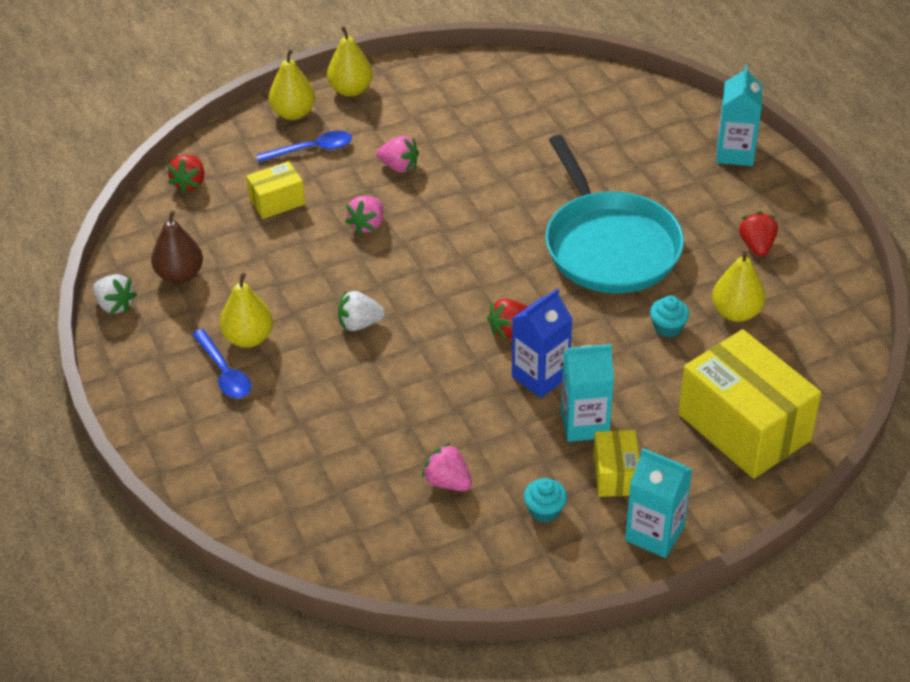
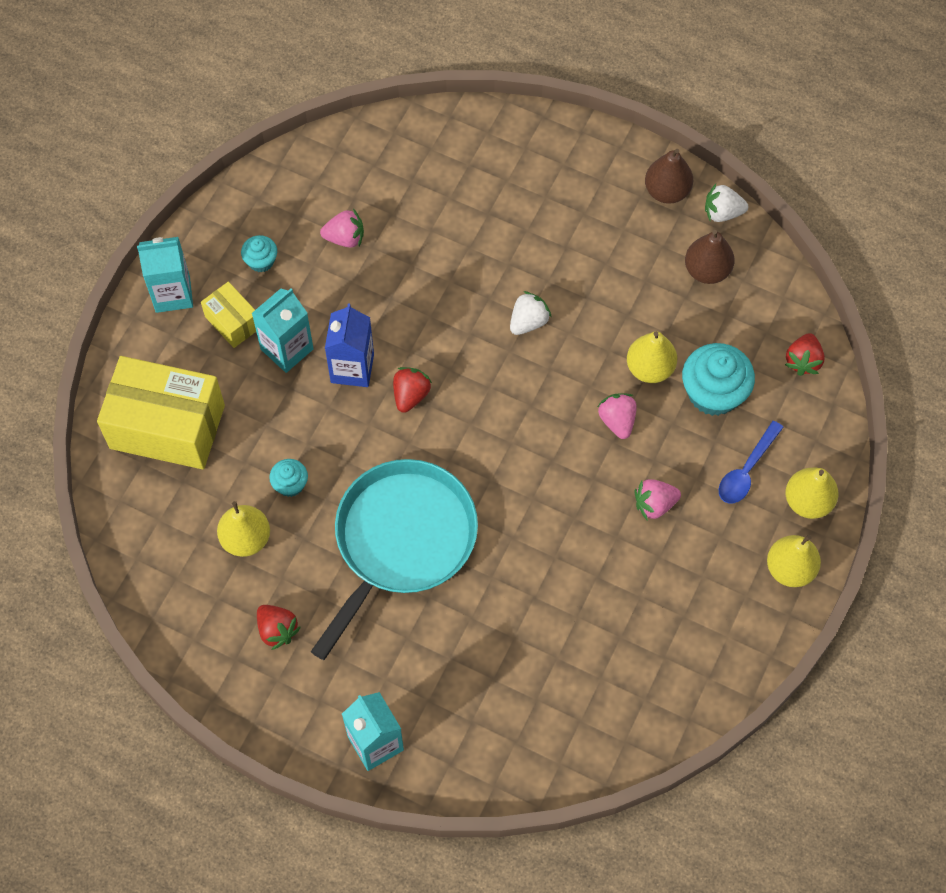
camera: 140 degrees right, 20 degrees up
(136, 347) = (667, 191): none -> brown pear
(189, 183) = (803, 361): red strawberry -> red strawberry turned 135 degrees counterclockwise
(224, 373) = (581, 214): blue spoon -> none
(248, 338) = (596, 253): yellow pear -> yellow pear (649, 368)
(277, 201) = (713, 393): yellow box -> turquoise cupcake
(609, 246) = (401, 540): turquoise pan -> turquoise pan turned 90 degrees clockwise

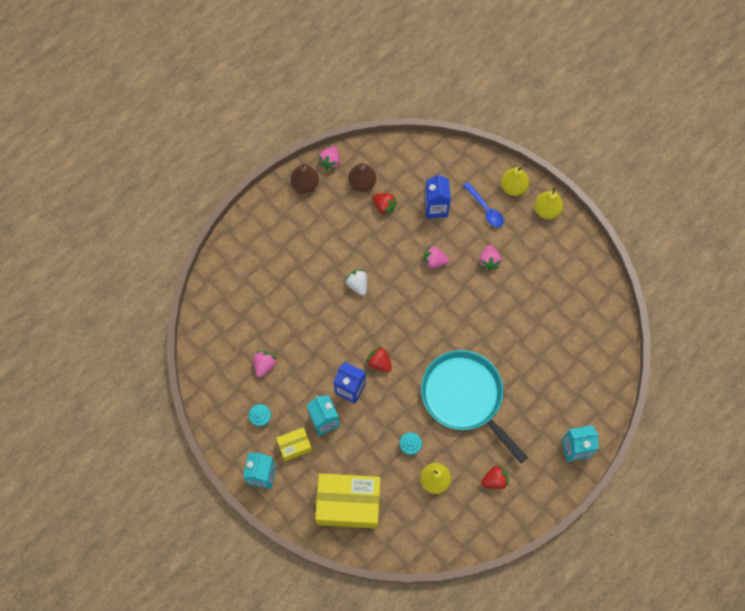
camera: 70 degrees left, 5 degrees up
(167, 426) = (348, 504): yellow box -> yellow box turned 60 degrees clockwise
(649, 368) = (409, 233): yellow pear -> none
(713, 393) = (436, 208): turquoise cupcake -> blue carton
(722, 213) = (330, 161): white strawberry -> pink strawberry
(803, 361) = (433, 157): red strawberry -> red strawberry (384, 206)

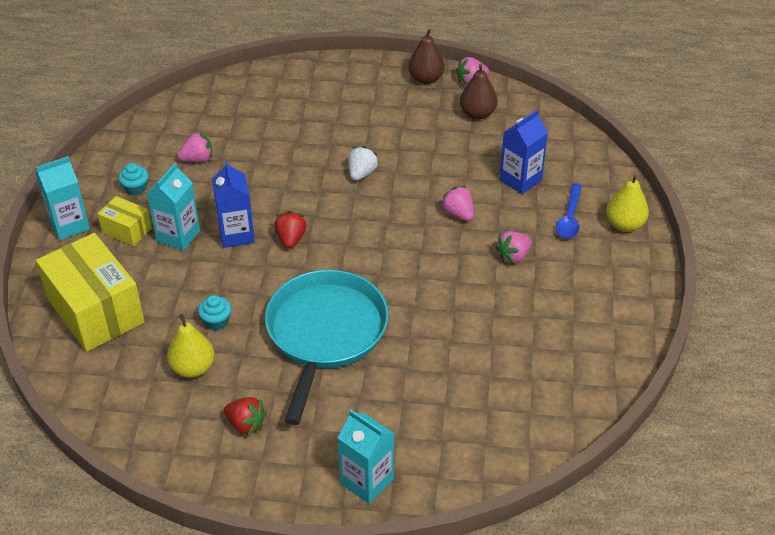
camera: 50 degrees right, 25 degrees down
(384, 206) = (472, 143): red strawberry -> none
(546, 210) = (635, 268): yellow pear -> none

